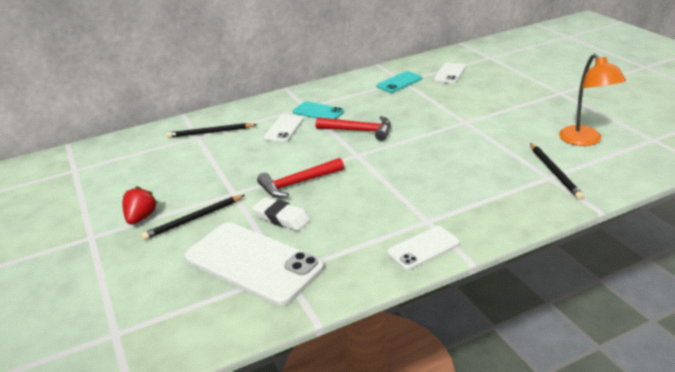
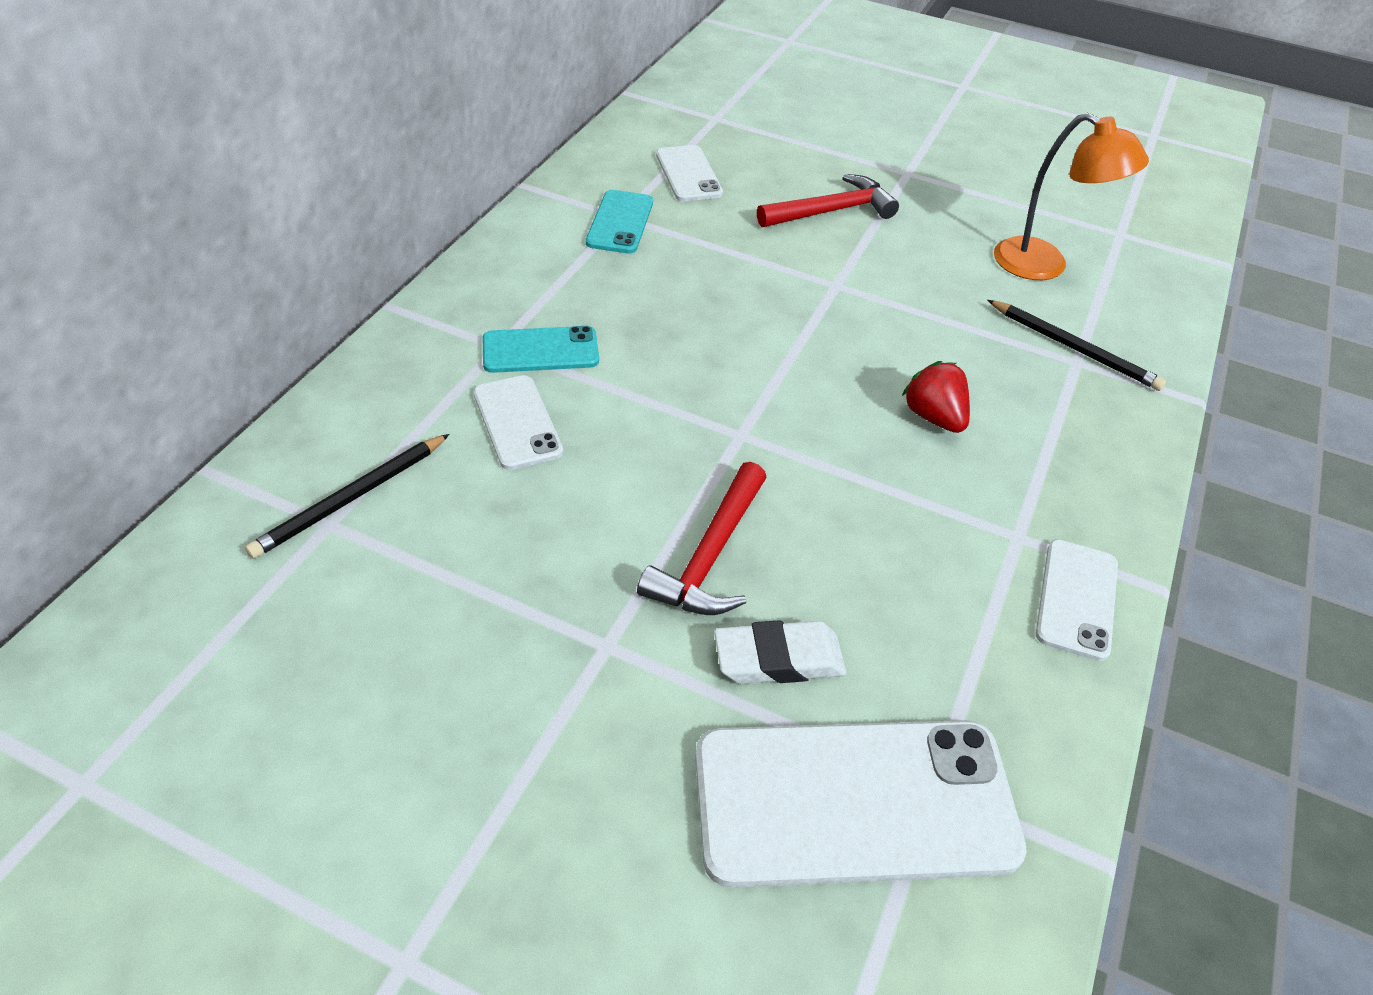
camera: 45 degrees left, 15 degrees up
(141, 218) = (470, 829): red strawberry -> red strawberry (934, 417)
(194, 219) = (602, 762): black pencil -> none
(359, 131) = (678, 372): red hammer -> red hammer (831, 211)

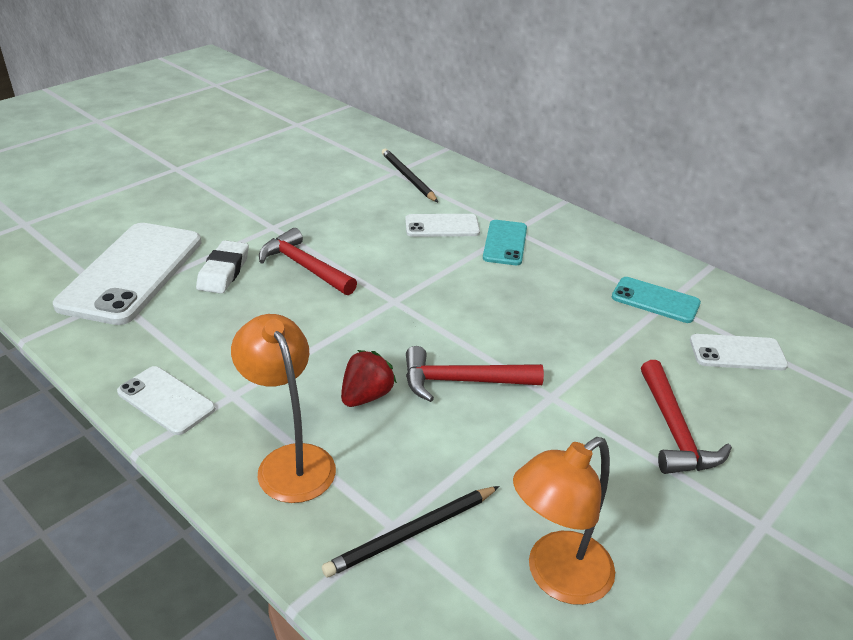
camera: 110 degrees right, 10 degrees down
(857, 348) = (462, 381): none -> red hammer
(934, 417) = (366, 396): red strawberry -> red strawberry turned 45 degrees counterclockwise
(1067, 451) = (290, 461): none -> orange lamp

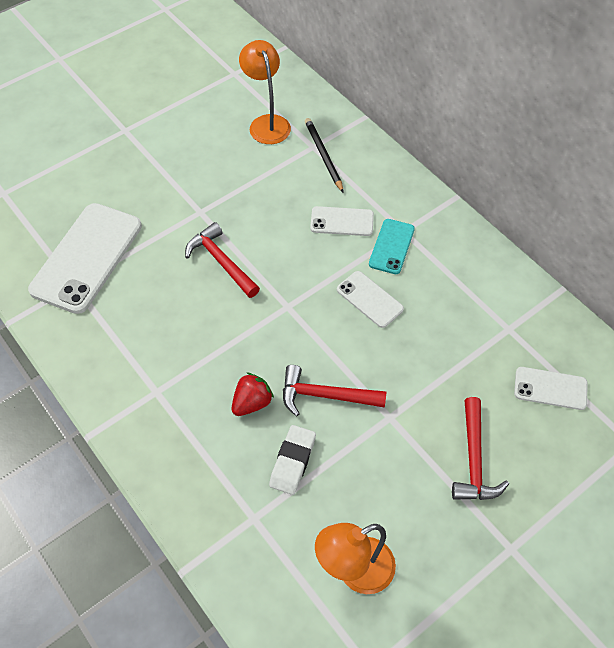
camera: 10 degrees right, 20 degrees up
(166, 400) = (109, 392): white phone -> white phone (369, 299)
(223, 272) = (157, 262): white eraser -> white eraser (292, 461)
(290, 461) = (191, 456): orange lamp -> orange lamp (267, 123)
(412, 533) = (265, 525): black pencil -> none
(655, 300) = (501, 325): turquoise phone -> none

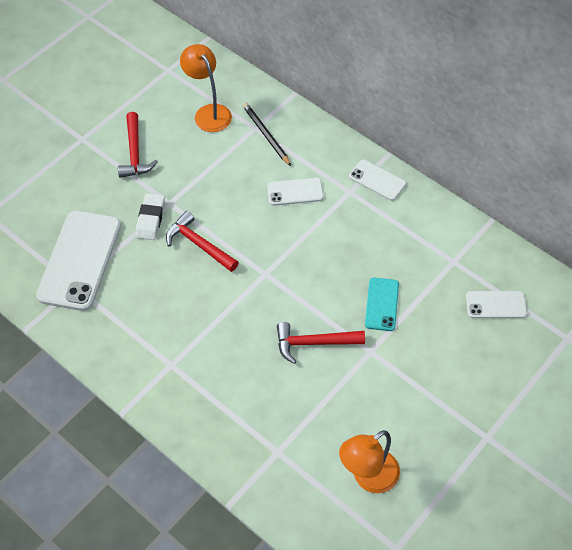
camera: 10 degrees left, 0 degrees up
(252, 403) = (254, 359): red strawberry -> none
(292, 461) = (299, 401): white eraser -> white eraser (150, 219)
(369, 299) = (333, 256): white phone -> white phone (377, 180)
(391, 246) = (342, 207): turquoise phone -> turquoise phone (381, 304)
(474, 459) = (445, 373): red hammer -> red hammer (135, 153)

